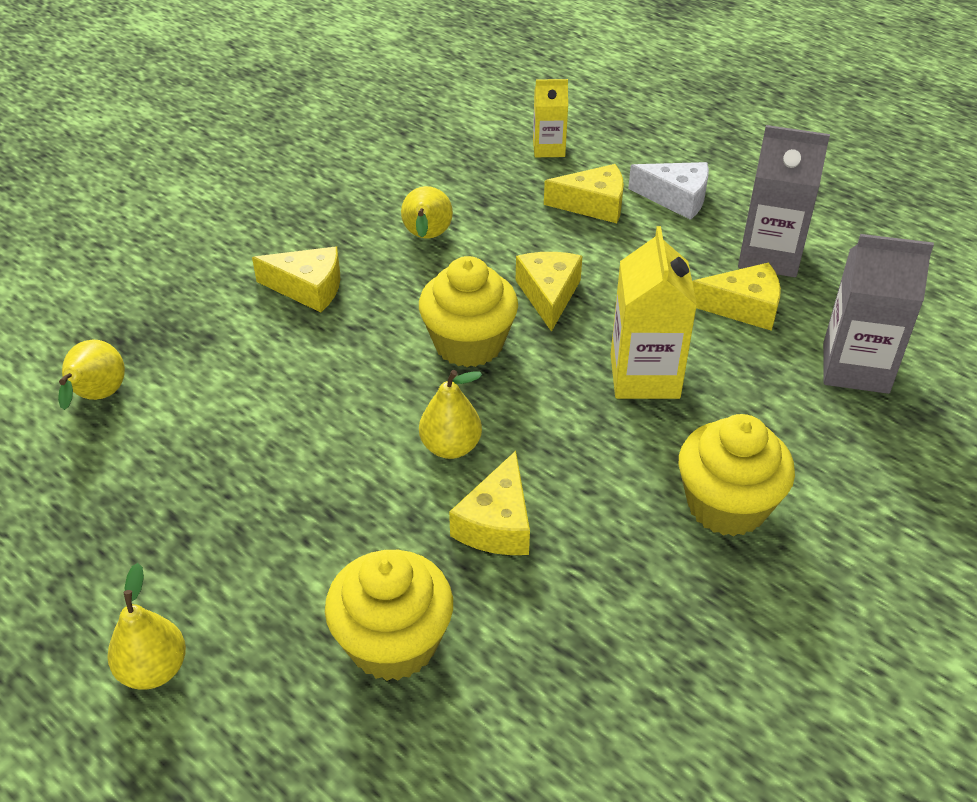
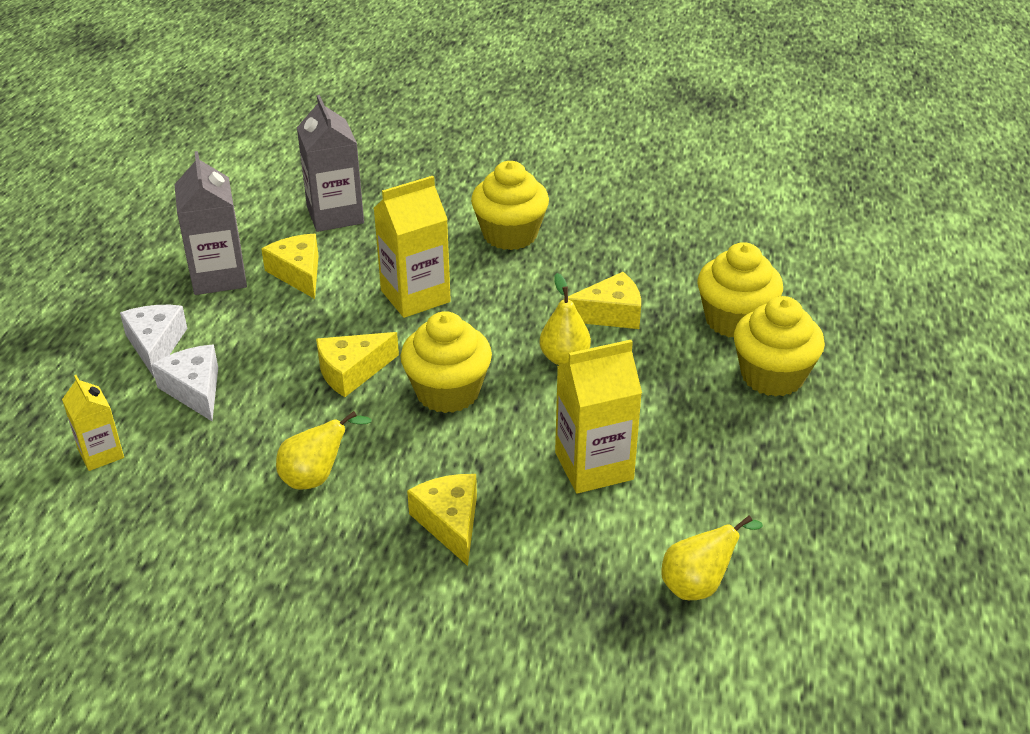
camera: 120 degrees left, 5 degrees down
(154, 670) = (857, 405): yellow pear -> none
(270, 615) = (772, 376): none -> yellow cupcake
(284, 397) = (594, 466): none -> yellow carton
(593, 205) = (195, 390): yellow cheese -> white cheese

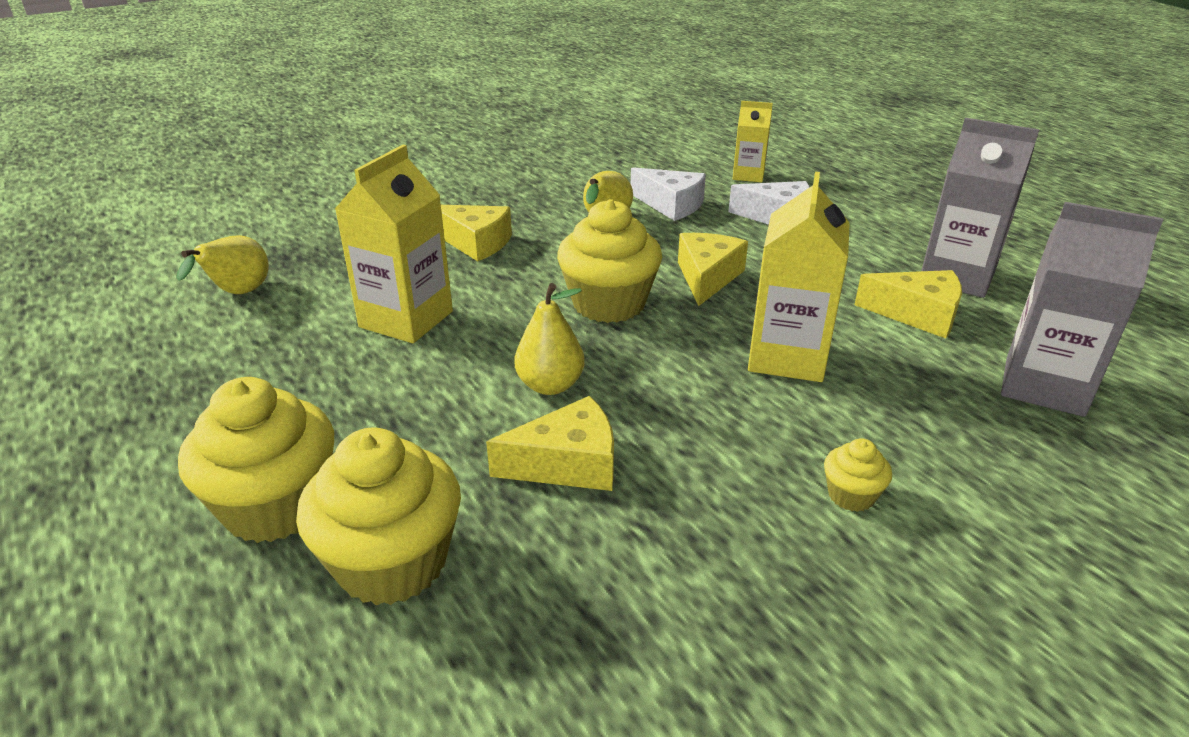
camera: 135 degrees right, 5 degrees down
(156, 345) = (865, 222): white cheese -> white cheese (671, 205)
(510, 234) = (851, 495): yellow cupcake -> yellow cupcake, size x0.47
(610, 314) = (568, 464): yellow cheese -> yellow cheese turned 135 degrees counterclockwise

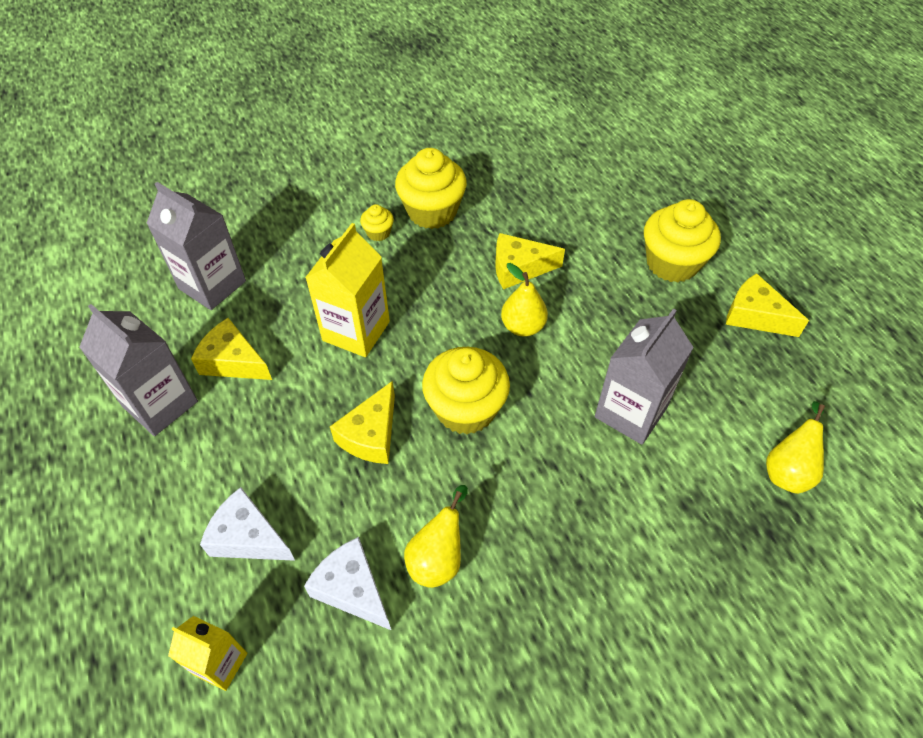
camera: 170 degrees left, 20 degrees up
(392, 562) = (606, 228): yellow cupcake -> yellow cupcake (432, 212)
(406, 319) = (631, 412): yellow carton -> grey carton
(476, 243) = (579, 531): yellow cheese -> yellow cheese (755, 315)

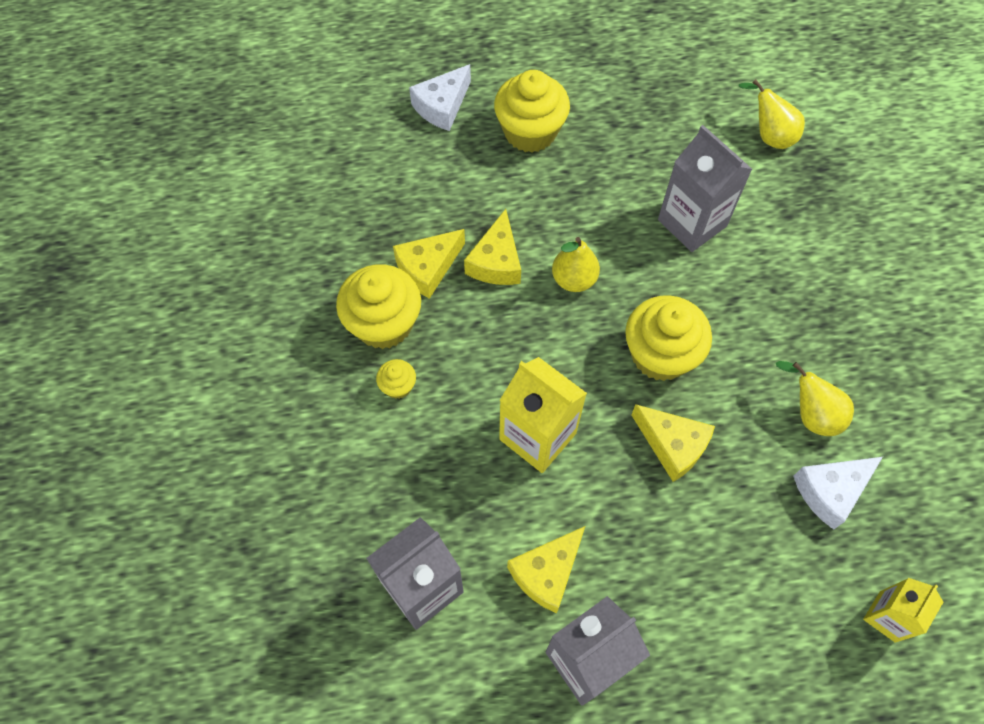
camera: 75 degrees left, 10 degrees up
(248, 537) = (766, 578): white cheese -> white cheese (442, 106)
(755, 315) = (610, 94): yellow cheese -> yellow cheese (428, 268)

